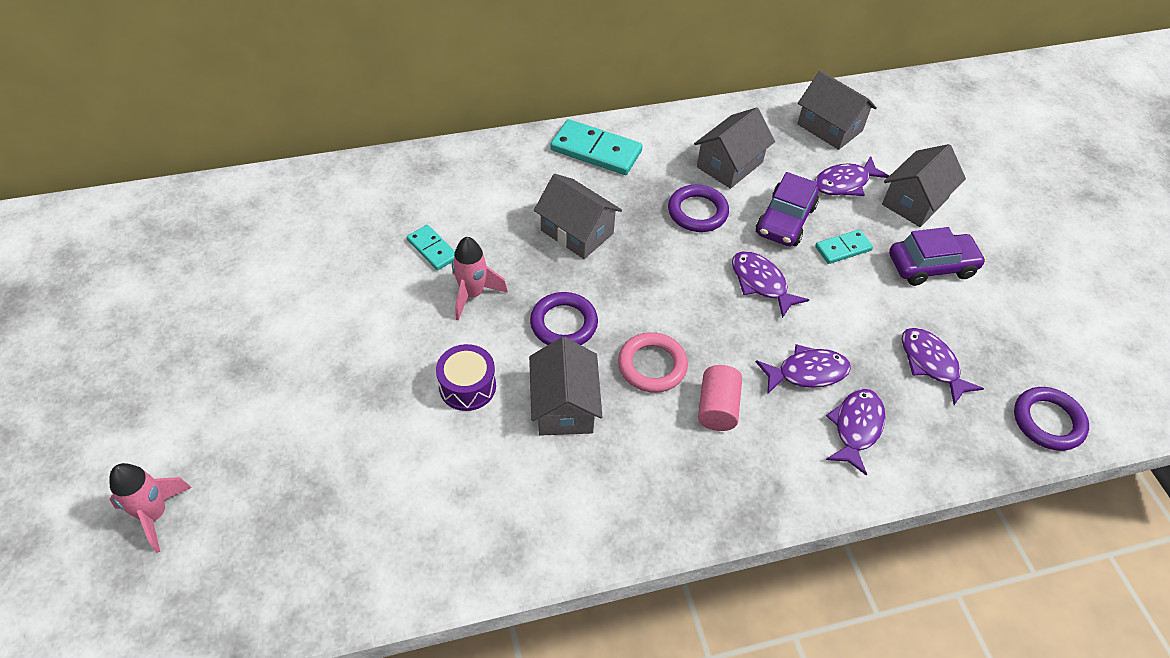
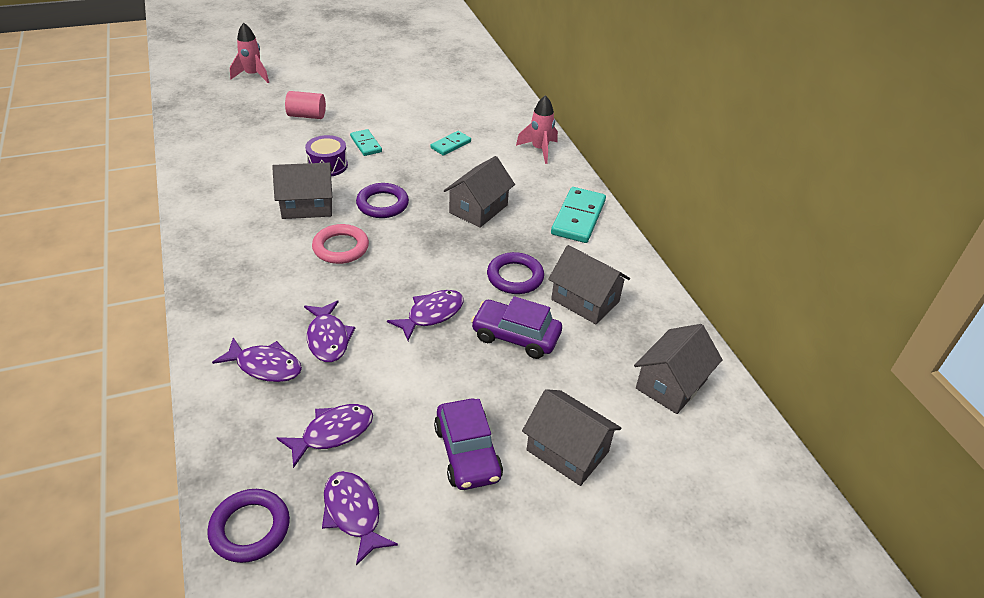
camera: 85 degrees right, 10 degrees down
(473, 294) = (409, 163): pink rocket -> pink rocket (539, 150)
(717, 408) = (296, 281): pink cylinder -> pink cylinder (307, 116)
(843, 248) = (483, 378): turquoise domino -> turquoise domino (366, 144)
(845, 183) = (582, 389): purple fish -> purple fish (353, 514)

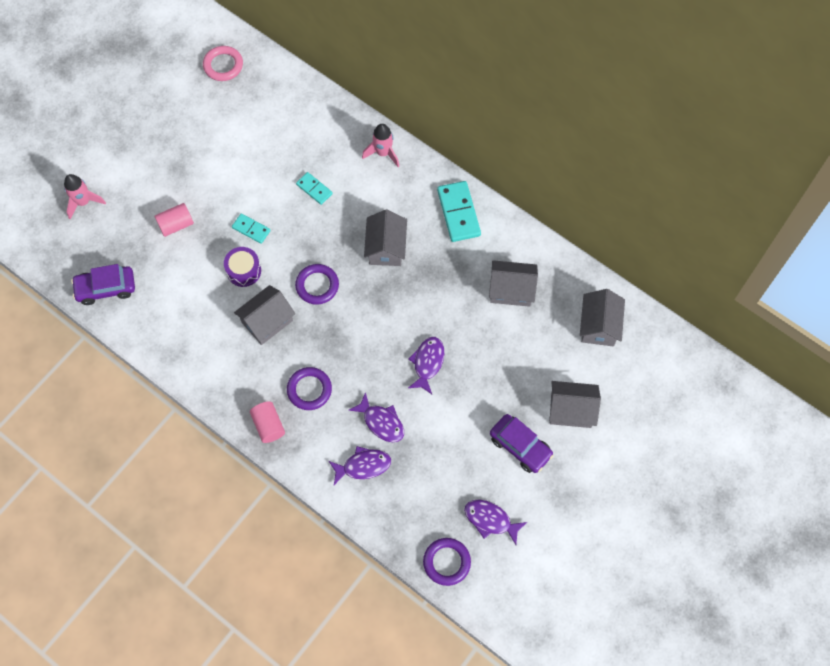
camera: 30 degrees left, 25 degrees up
(213, 280) = (268, 425): none -> pink cylinder
(332, 433) = (440, 482): purple fish -> none
(341, 247) = (324, 345): pink ring -> pink ring (223, 65)
(450, 145) = (314, 189): turquoise domino -> turquoise domino turned 60 degrees counterclockwise
(515, 277) = (455, 297): purple ring -> purple ring (309, 390)
(515, 336) = (489, 347): purple car -> purple car (106, 288)

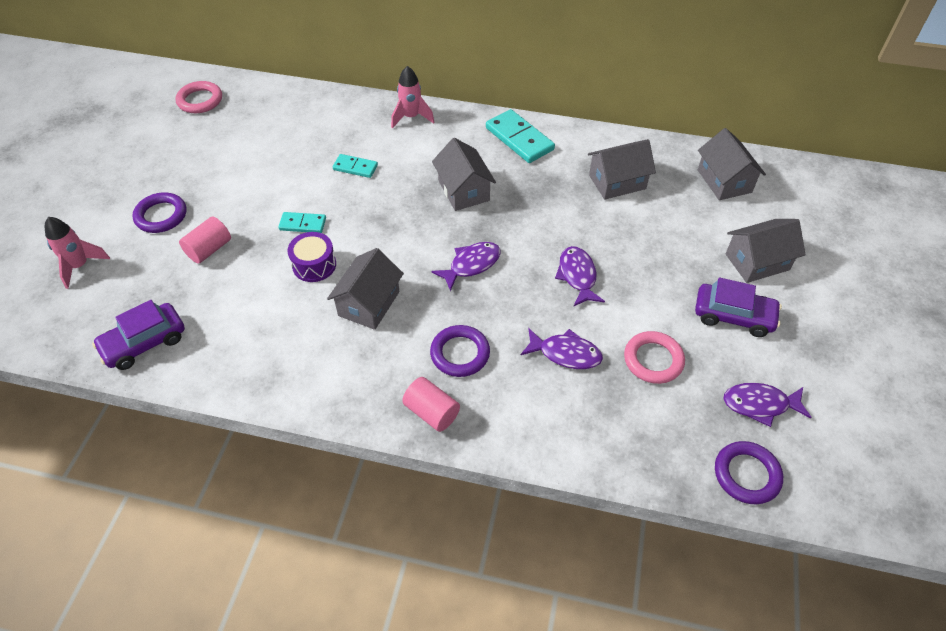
camera: 25 degrees left, 15 degrees down
(317, 285) = (408, 249): purple ring -> purple ring (161, 216)
(363, 466) = (574, 409): purple fish -> purple fish (471, 265)
(439, 454) = (653, 360): none -> pink ring

